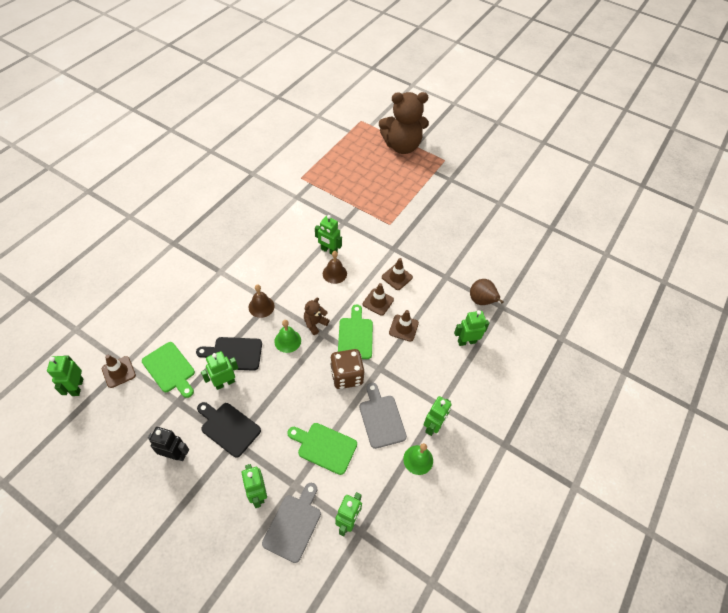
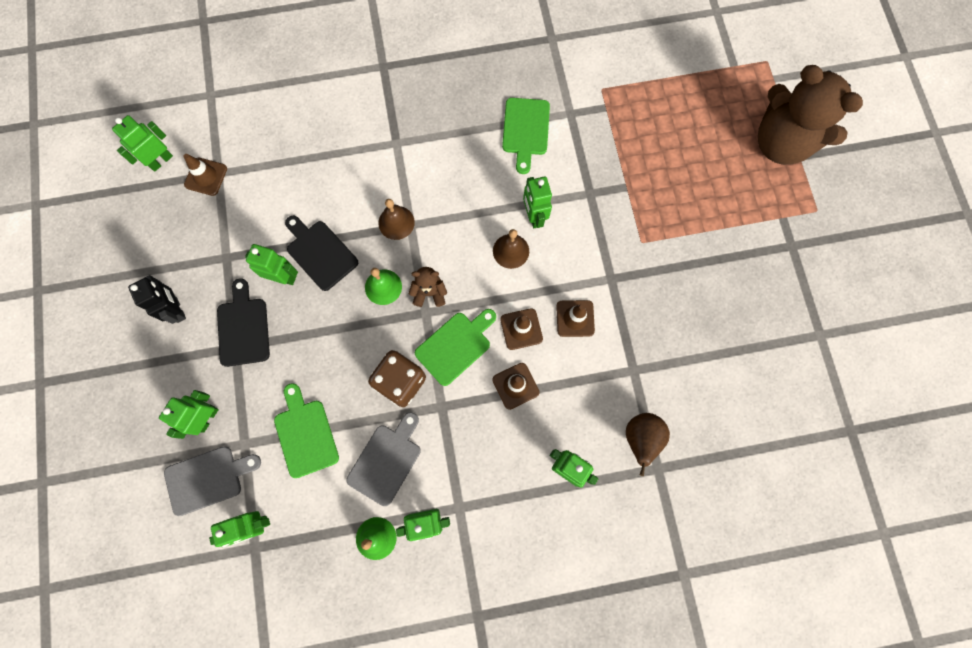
camera: 50 degrees right, 20 degrees up
(170, 369) = (250, 215): green cutting board -> green cutting board (526, 130)

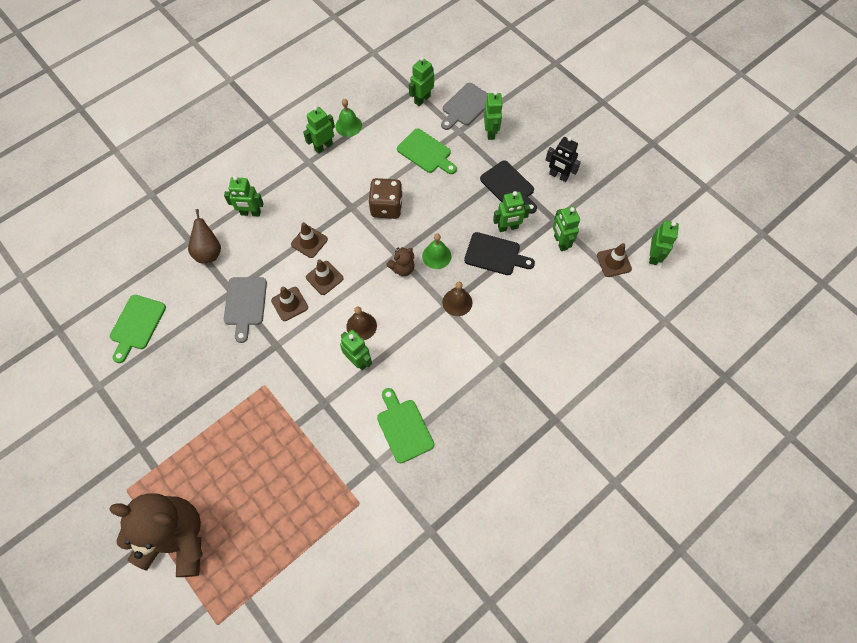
camera: 150 degrees right, 10 degrees down
(241, 228) = (560, 242): none -> green robot
(386, 460) = (367, 163): grey cutting board -> grey cutting board (245, 304)
(455, 346) = (363, 245): green cutting board -> green cutting board (137, 325)

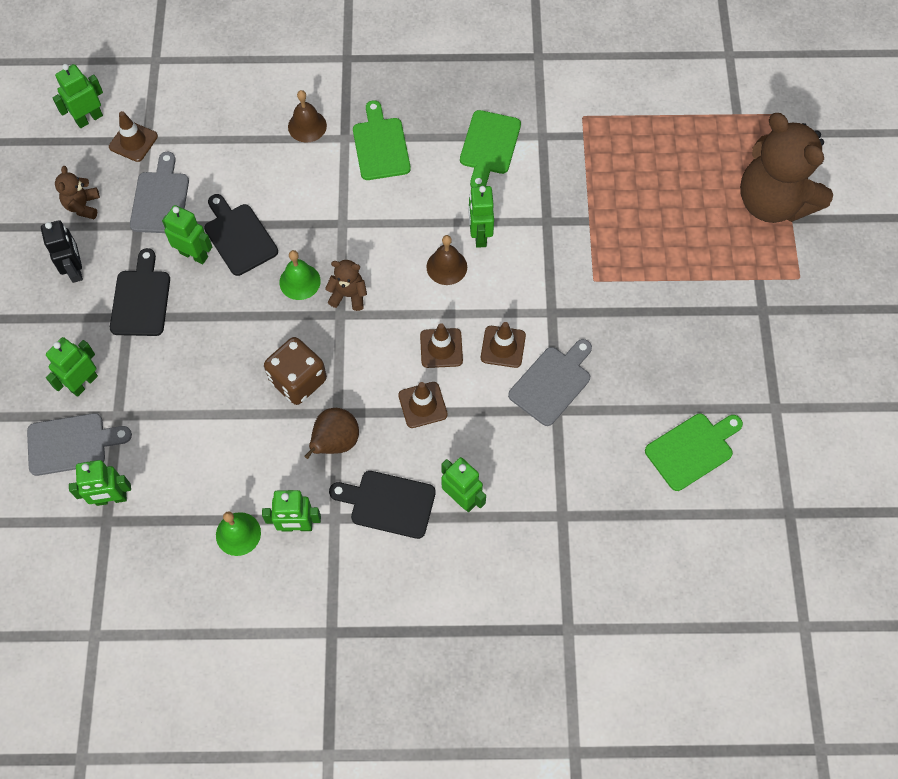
camera: 140 degrees left, 0 degrees up
(208, 252) = (549, 482): brown pear -> brown pear (335, 442)
(287, 185) = (388, 503): none -> black cutting board
(426, 152) = (184, 416): green cutting board -> green cutting board (380, 145)
(457, 302) = (327, 218): brown bell -> brown bell (307, 126)
(560, 242) = (160, 199): green robot -> grey cutting board
(595, 208) = (83, 206): none -> brown teddy bear

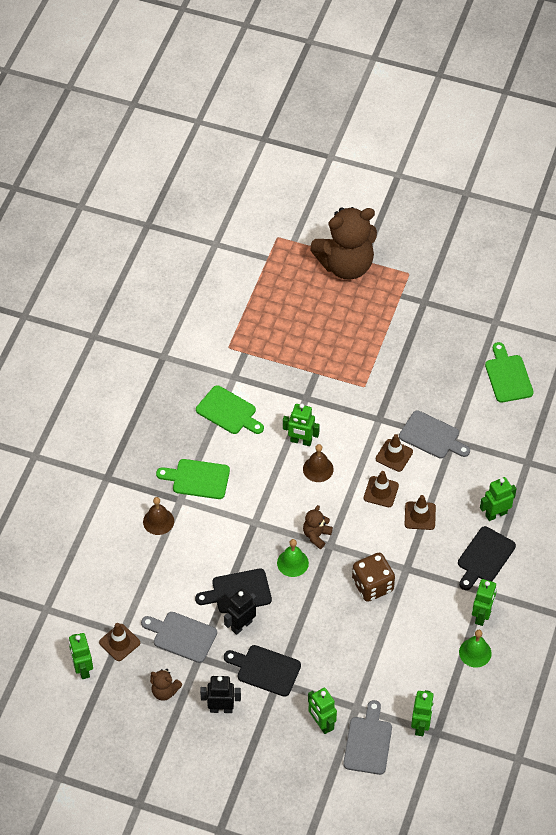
camera: 70 degrees left, 10 degrees down
(194, 255) = (241, 625): green robot -> black robot
(335, 442) = (428, 576): brown pear -> none
(552, 383) = (432, 436): grey cutting board -> grey cutting board turned 150 degrees clockwise

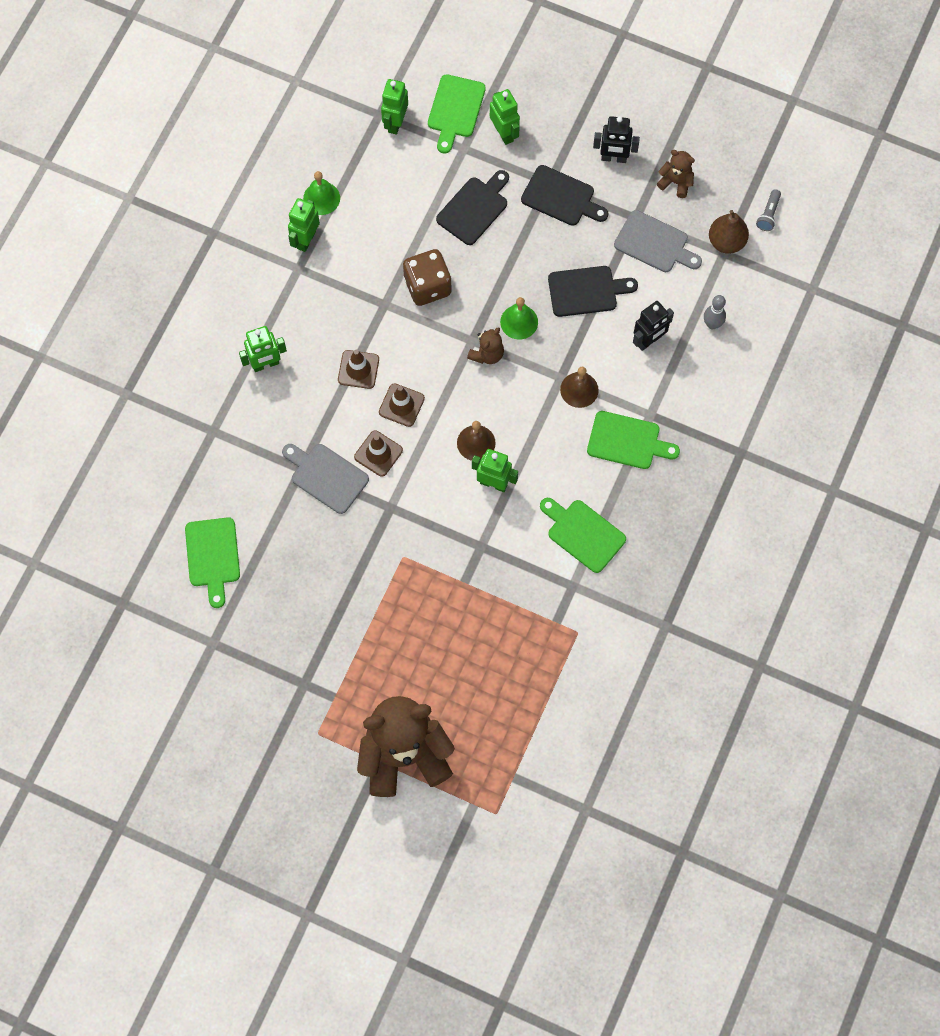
camera: 175 degrees left, 15 degrees up
(83, 669) = (768, 214): green robot -> grey flashlight
(119, 642) = (726, 242): brown traffic cone -> brown pear
(131, 573) = (712, 324): none -> grey bowling pin
(158, 521) = (678, 388): brown bell -> brown bell (579, 389)
(241, 625) = (585, 250): black robot -> black robot (649, 340)
(368, 742) = (455, 110): grey cutting board -> green cutting board
(484, 557) = (289, 310): black cutting board -> black cutting board (474, 208)

